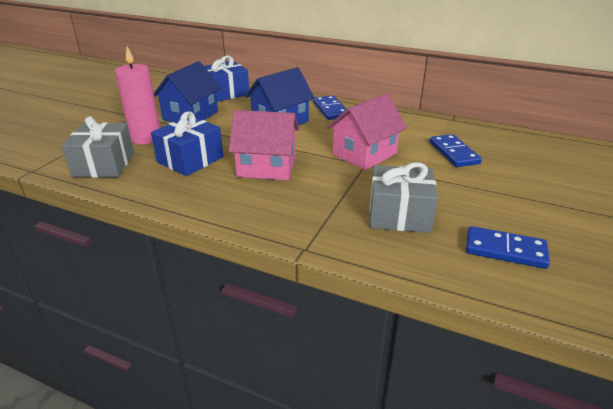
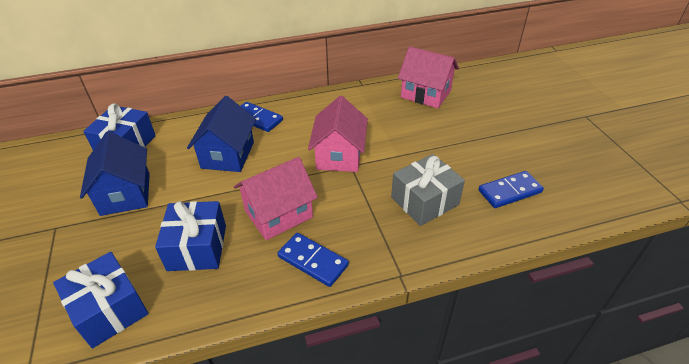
camera: 40 degrees left, 10 degrees up
(104, 164) = (109, 309): grey gift -> blue gift
(146, 138) = (112, 249): pink candle -> none
(454, 153) = (397, 120): blue domino -> blue domino (313, 261)
(511, 146) = (425, 94): none -> pink house

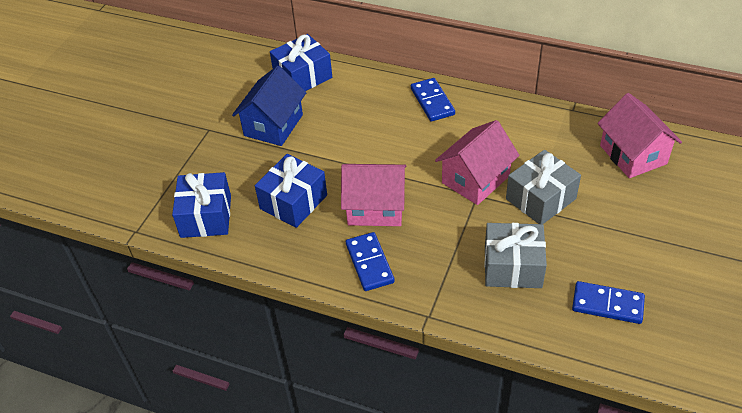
camera: 40 degrees right, 5 degrees up
(228, 155) = (377, 128): blue house -> none
(397, 146) = (540, 199): none -> grey gift

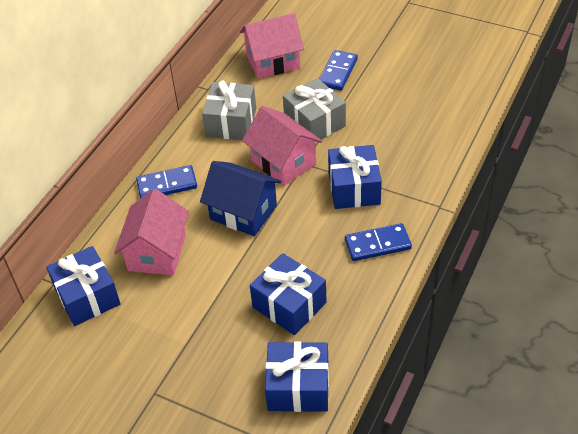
camera: 85 degrees left, 0 degrees up
(273, 125) = (165, 325): blue house -> blue house (243, 212)
(375, 208) = (308, 237): pink house -> pink house (157, 252)
(446, 239) = (354, 188): none -> blue gift
(512, 267) = (389, 148): grey gift -> grey gift (231, 122)
(607, 304) = (431, 99): blue domino -> blue domino (338, 72)

